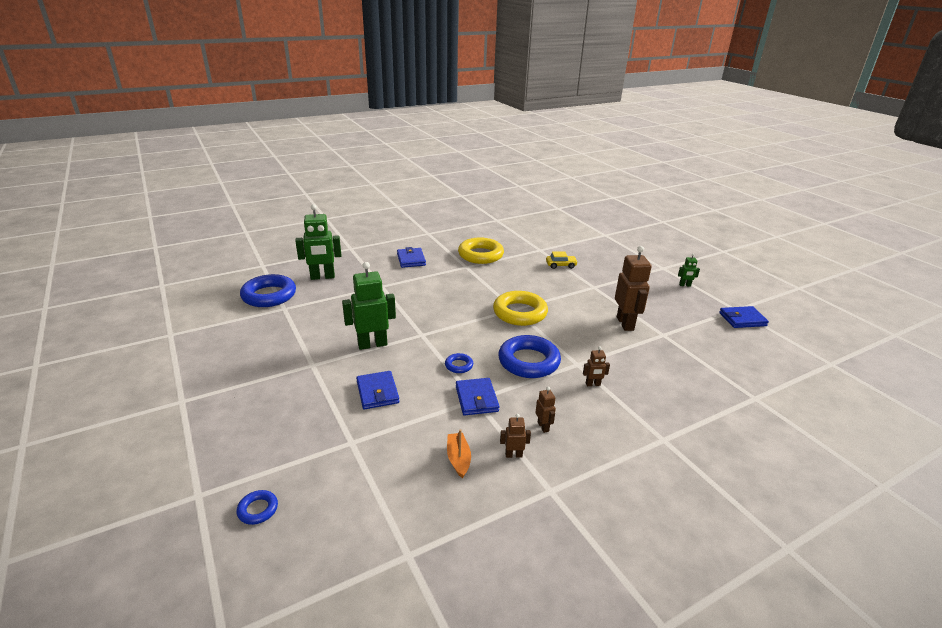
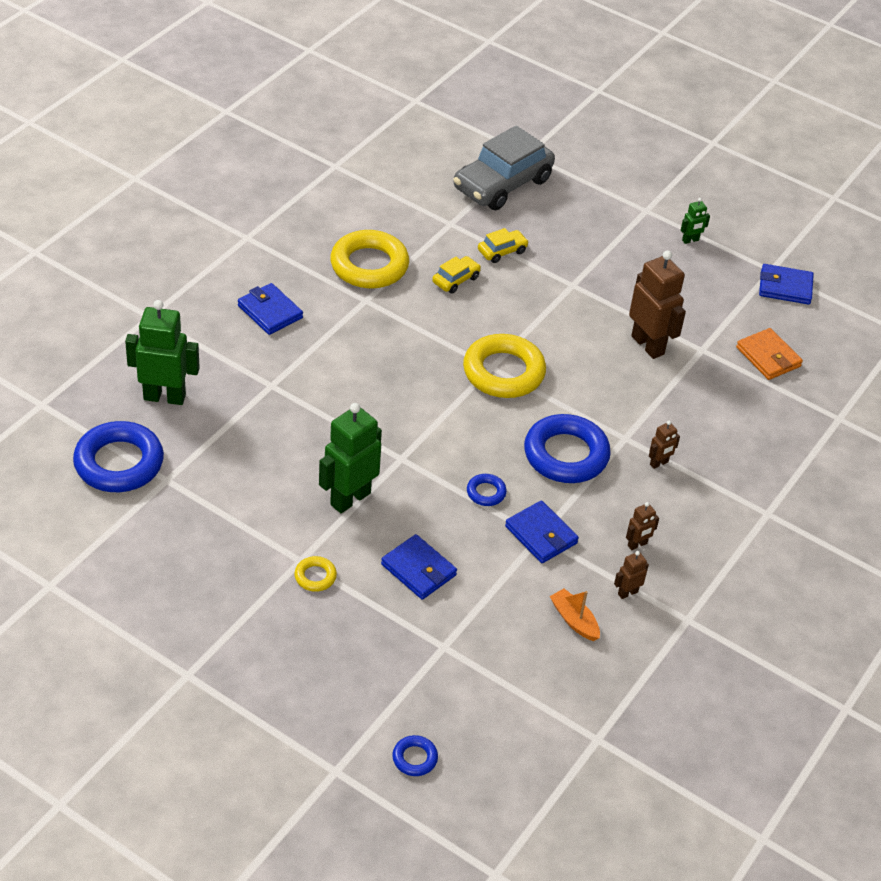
camera: 30 degrees left, 15 degrees up
(311, 375) = (315, 576): none -> yellow ring
(322, 277) = (164, 397): green robot -> green robot turned 135 degrees counterclockwise
(524, 270) = (456, 280): none -> yellow car
(543, 427) = (637, 545): brown robot -> brown robot turned 105 degrees clockwise
(581, 242) = (502, 184): none -> grey car
(711, 350) = (768, 357): none -> orange wallet
(742, 319) = (785, 287): blue wallet -> blue wallet turned 45 degrees clockwise

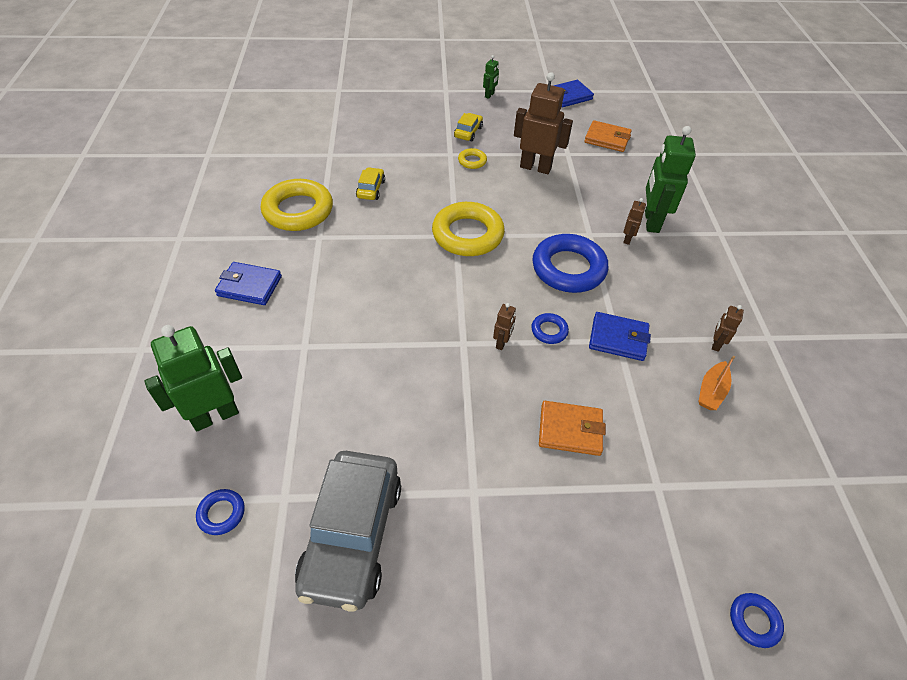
camera: 35 degrees left, 5 degrees up
(119, 463) = (221, 513): blue ring -> blue ring, size x0.45
(315, 576) = (500, 499): yellow ring -> yellow ring (472, 161)
(350, 498) = (458, 404): green robot -> green robot (651, 221)
(418, 570) = (570, 430): blue wallet -> orange wallet
(502, 184) = (340, 114): grey car -> grey car (352, 535)
(502, 251) = (383, 155): yellow car -> yellow car (468, 132)
(574, 620) = (711, 391): orange boat -> orange boat turned 75 degrees counterclockwise
(637, 545) = (680, 304): brown robot -> brown robot (502, 343)

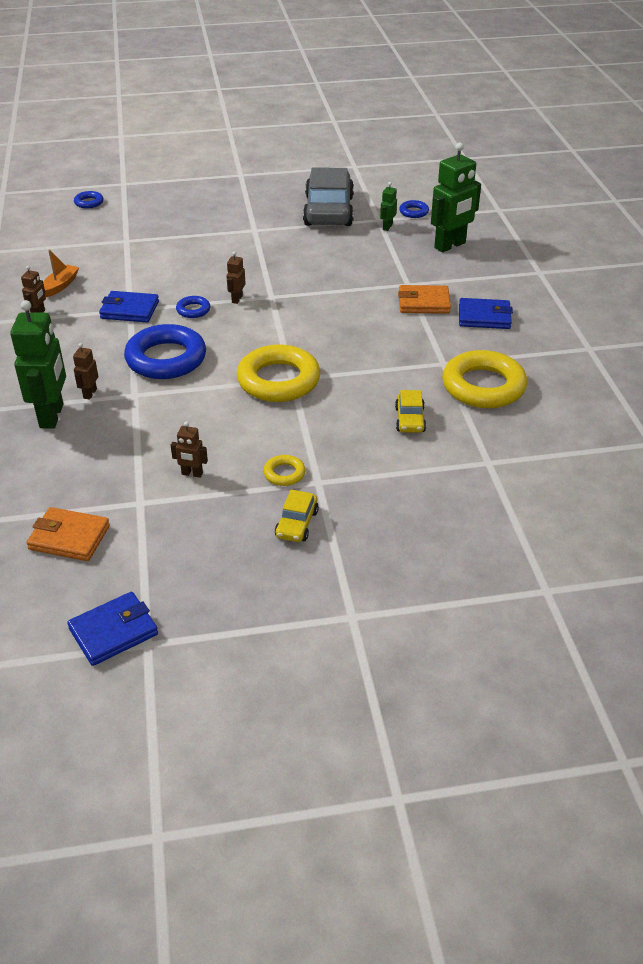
camera: 175 degrees right, 10 degrees down
(489, 95) = (267, 614): green robot -> green robot (387, 227)
(535, 167) = (192, 474): brown robot -> brown robot, size x0.47
(570, 430) = (184, 258): orange wallet -> orange wallet (423, 303)

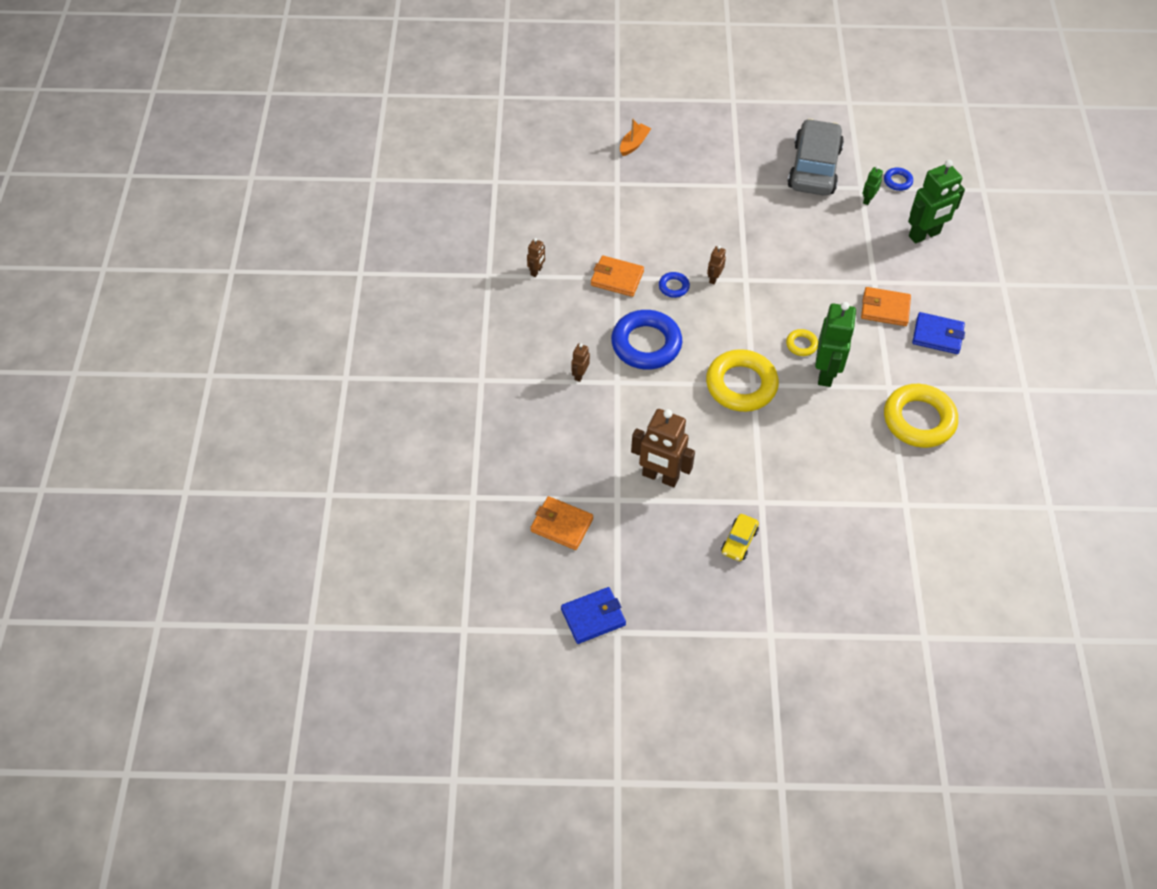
camera: 10 degrees right, 15 degrees up
(52, 416) = (548, 395): green robot -> green robot (826, 373)
(60, 286) = (556, 237): orange boat -> orange boat (634, 144)
(89, 202) = (583, 123): blue ring -> none
(129, 310) = (617, 278): blue wallet -> orange wallet
(192, 474) = (660, 477): brown robot -> brown robot, size x2.15
(284, 473) = (735, 489): yellow ring -> yellow ring (801, 344)
(410, 420) = (848, 448): yellow car -> none

